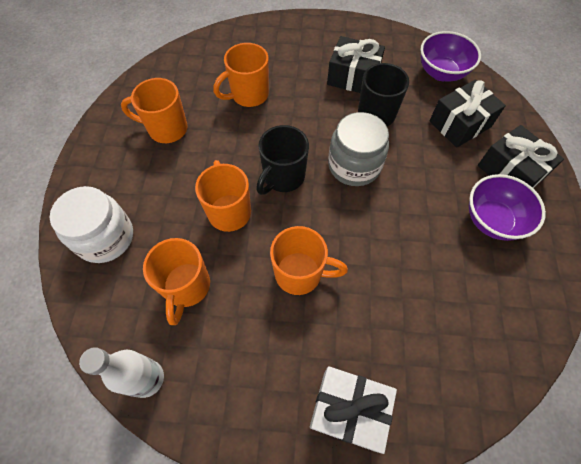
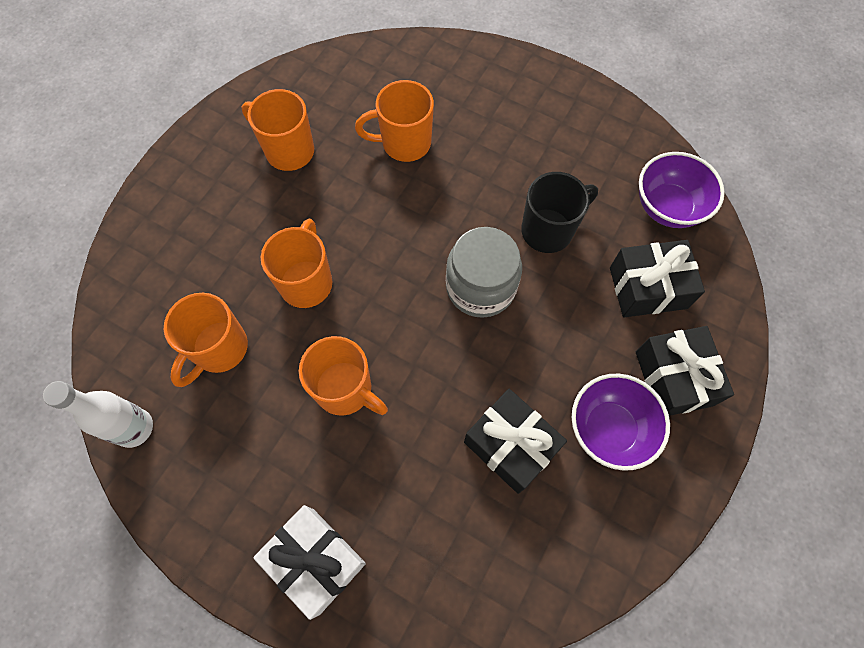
camera: 25 degrees right, 5 degrees up
(105, 237) = (163, 255): white jar -> none
(283, 177) = (388, 266): black mug -> none
(353, 77) = (547, 168): black gift -> black gift (510, 445)

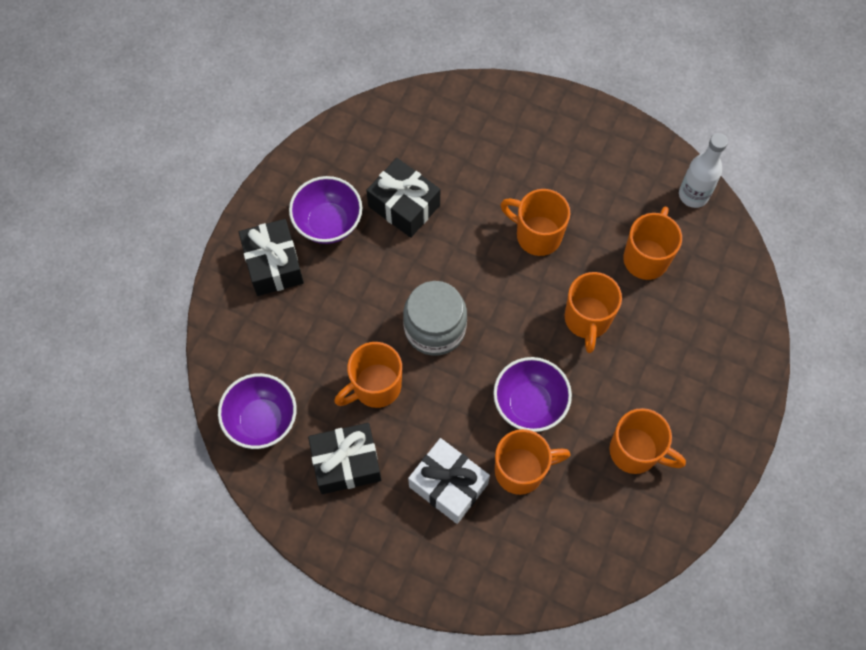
camera: 175 degrees right, 0 degrees up
(316, 560) = (536, 123): white gift -> white gift (448, 485)
(386, 201) = (529, 404): none -> purple bowl
(548, 230) = (375, 387): black mug -> orange mug
(648, 288) = (288, 339): black gift -> black gift (346, 463)

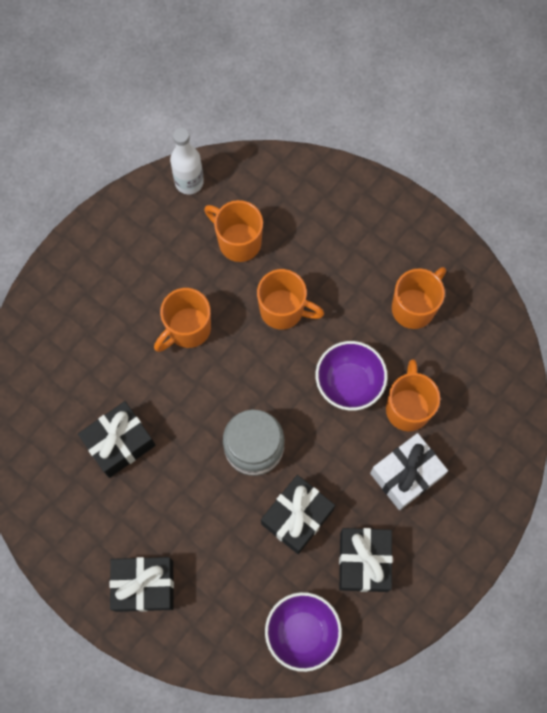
camera: 75 degrees left, 5 degrees up
(328, 223) = (115, 521): purple bowl -> none
(375, 387) = (297, 517): orange mug -> black gift

